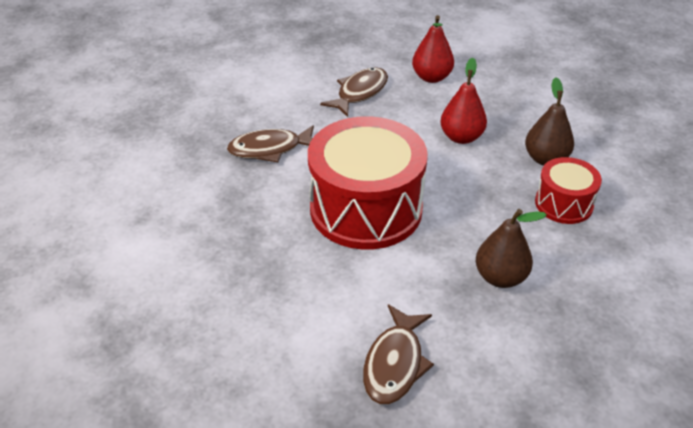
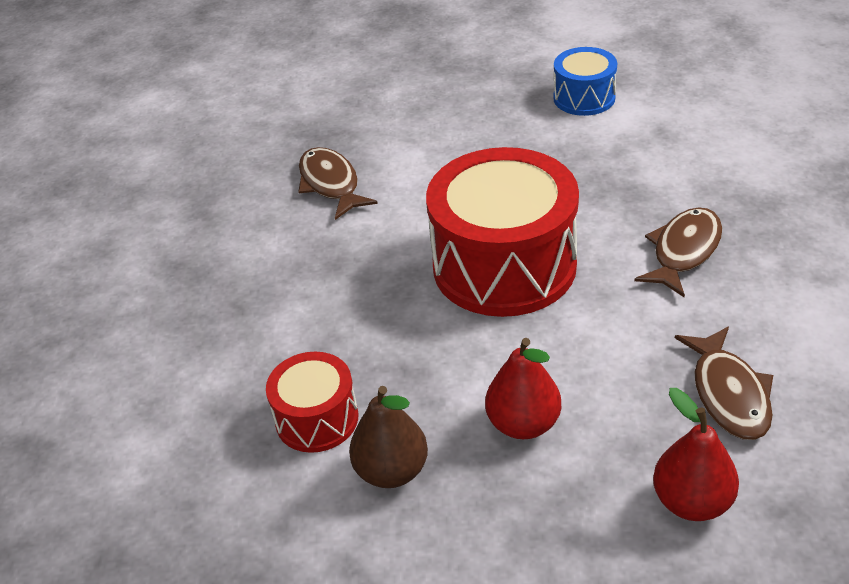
camera: 140 degrees right, 0 degrees up
(124, 284) = (584, 98): none -> blue drum
(500, 277) = (312, 294): brown pear -> none

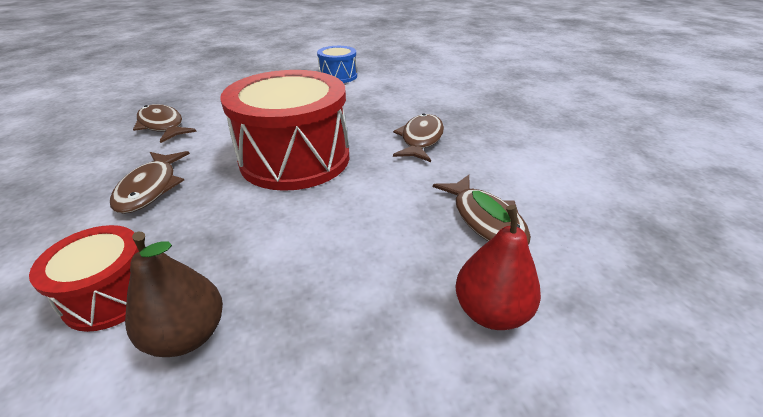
camera: 20 degrees left, 5 degrees down
(332, 291) = (151, 188): none -> brown fish
(523, 424) = (322, 267): red pear -> none

